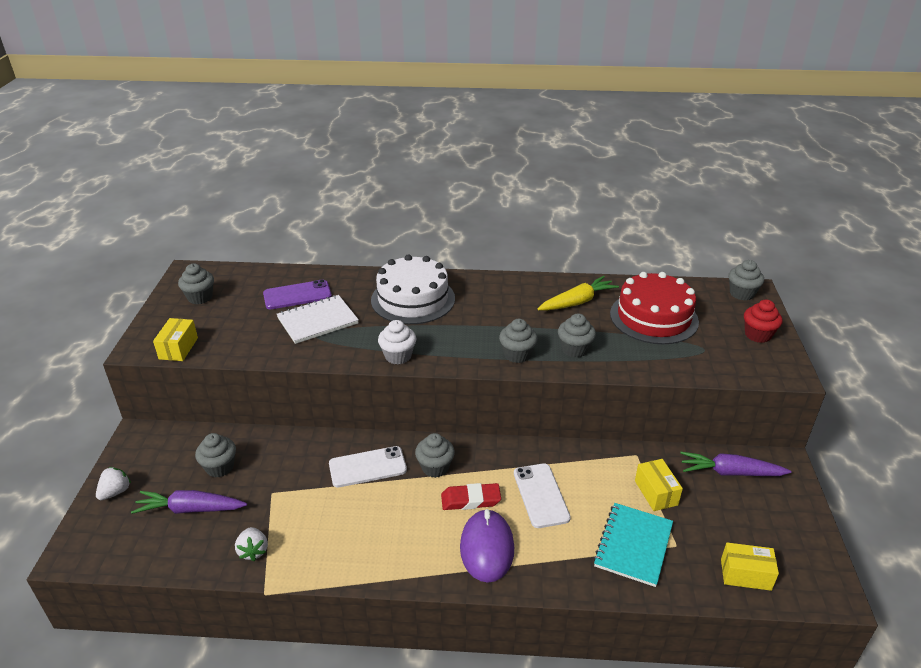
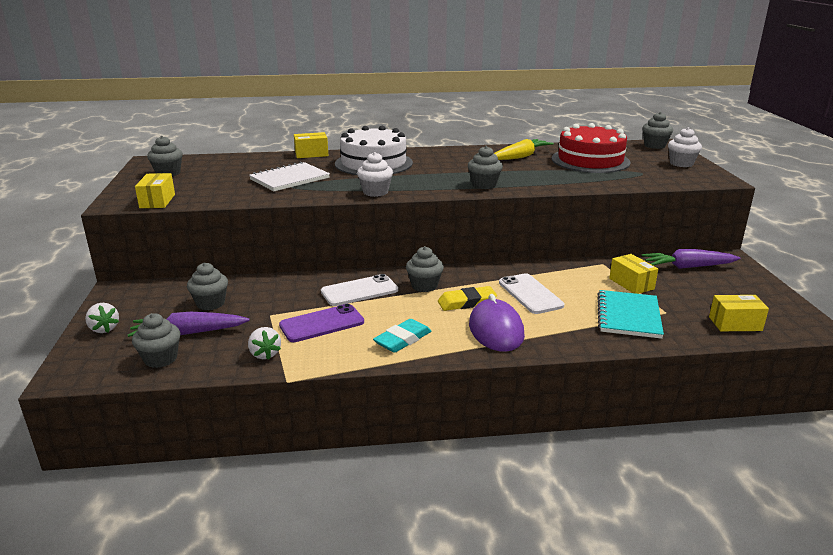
camera: 10 degrees left, 10 degrees down
(115, 492) = (104, 329): white strawberry -> white strawberry turned 120 degrees clockwise
(297, 295) = (263, 167): purple phone -> purple phone (322, 324)
(353, 274) = (311, 154): none -> yellow box
(389, 549) = (402, 339): none -> turquoise eraser
(470, 500) = (467, 302): red eraser -> yellow eraser
(574, 349) = (533, 179): grey cupcake -> grey cupcake (160, 359)
(757, 335) = (681, 163): red cupcake -> white cupcake

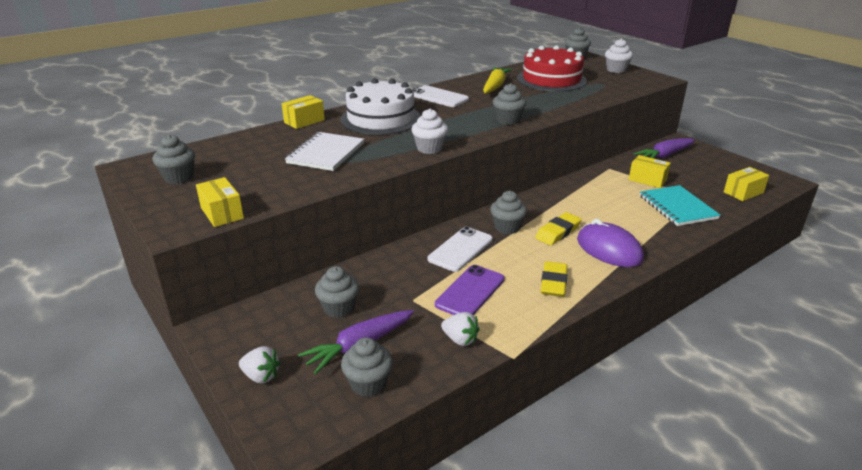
camera: 30 degrees left, 5 degrees up
(402, 339) = (553, 282): turquoise eraser -> yellow eraser
(530, 294) = (593, 210): white phone -> white phone (438, 97)

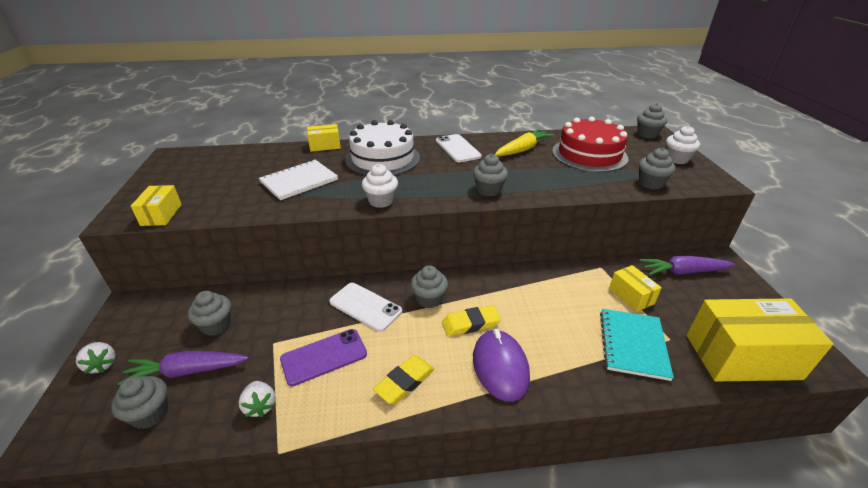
camera: 30 degrees right, 5 degrees up
(179, 177) = (182, 173): grey cupcake -> grey cupcake (651, 183)
(460, 249) = (365, 307): white phone -> white phone turned 60 degrees clockwise
(743, 192) = (742, 357): yellow box -> yellow box, size x2.03

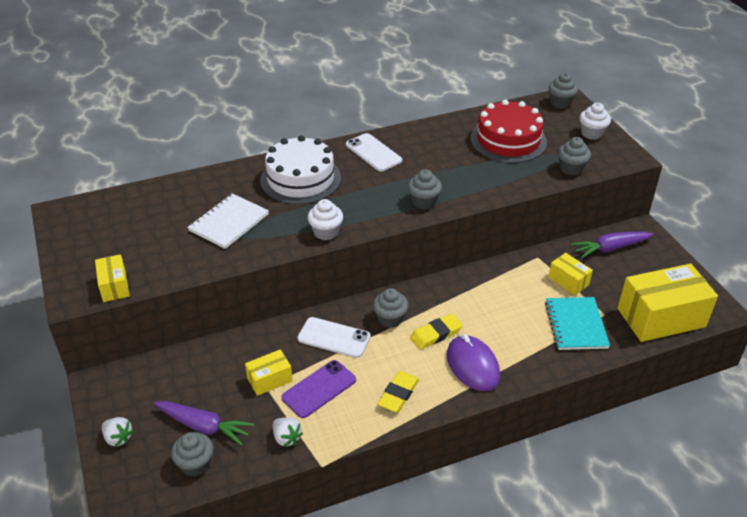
camera: 15 degrees left, 5 degrees up
(187, 371) = (203, 426): purple carrot -> purple carrot turned 135 degrees counterclockwise
(216, 325) = (201, 383): grey cupcake -> none
(325, 146) = (227, 171): yellow box -> yellow box (269, 379)
(522, 149) = (440, 144): yellow carrot -> none

